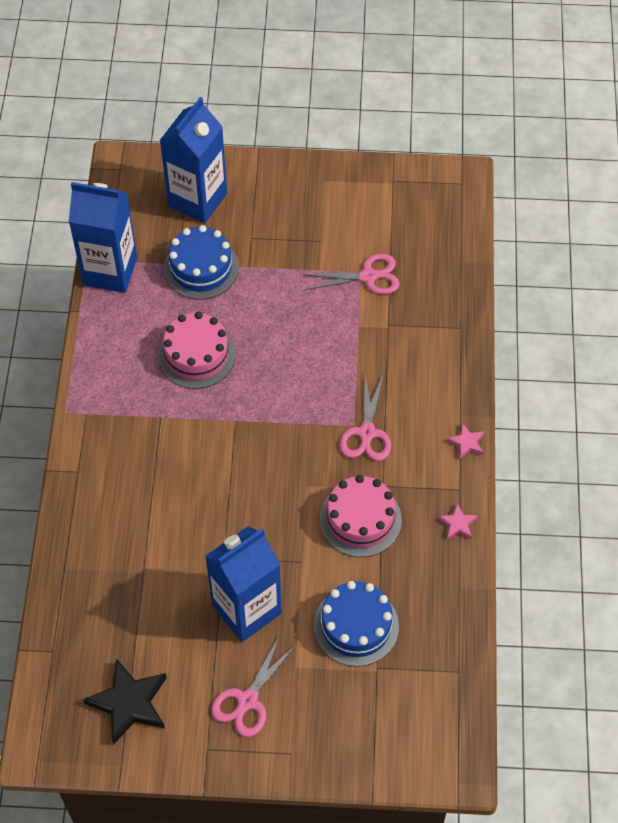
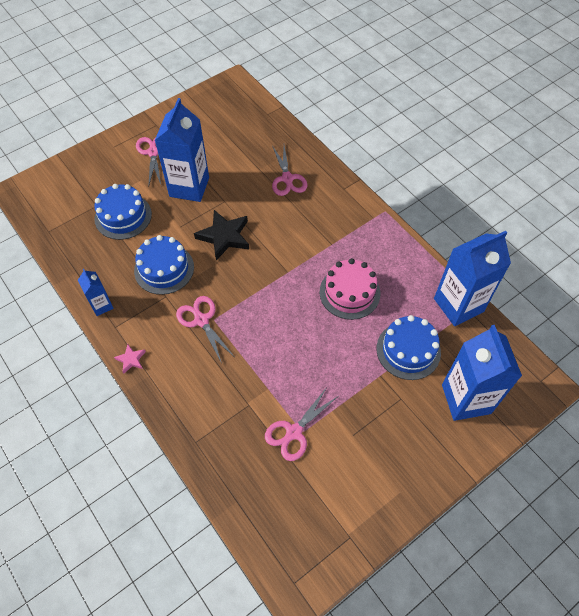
camera: 140 degrees right, 0 degrees up
(125, 533) = (287, 178): none -> pink scissors
(129, 703) = (210, 118): black star -> black star (224, 236)
(360, 519) = (164, 269): pink cake -> blue cake
(457, 524) = (101, 305): pink star -> blue carton

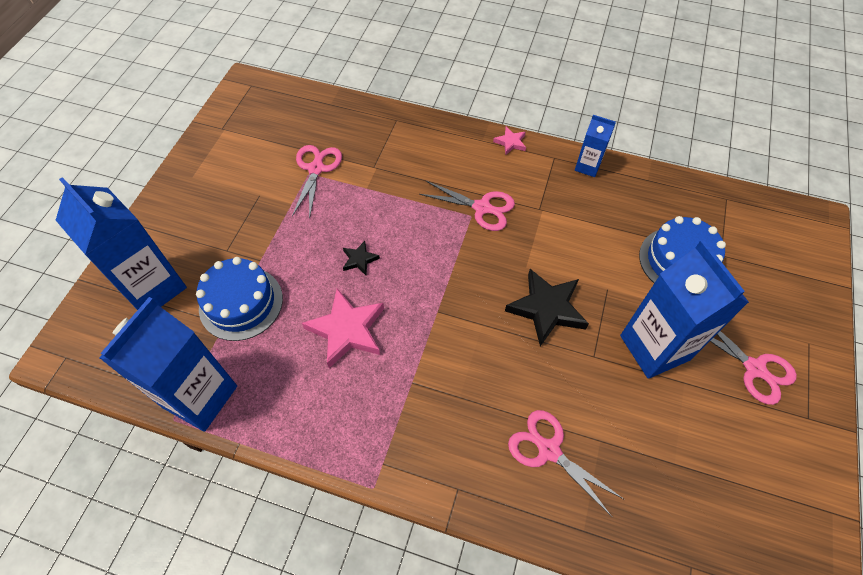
camera: 145 degrees right, 0 degrees up
(164, 269) = (571, 233): blue cake -> none
(312, 333) = (359, 259): none -> black star
(349, 292) = (347, 330): pink cake -> pink star

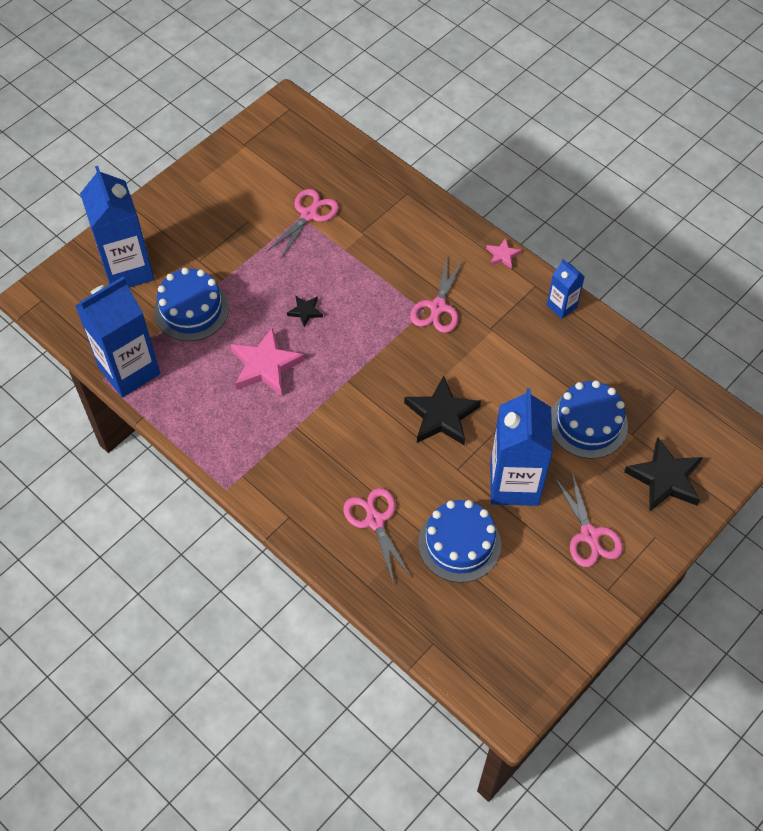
camera: 25 degrees right, 0 degrees up
(482, 208) = (438, 307): pink scissors -> pink scissors turned 60 degrees clockwise
(645, 435) = (459, 543): none -> blue cake
(777, 284) = (665, 478): none -> black star

